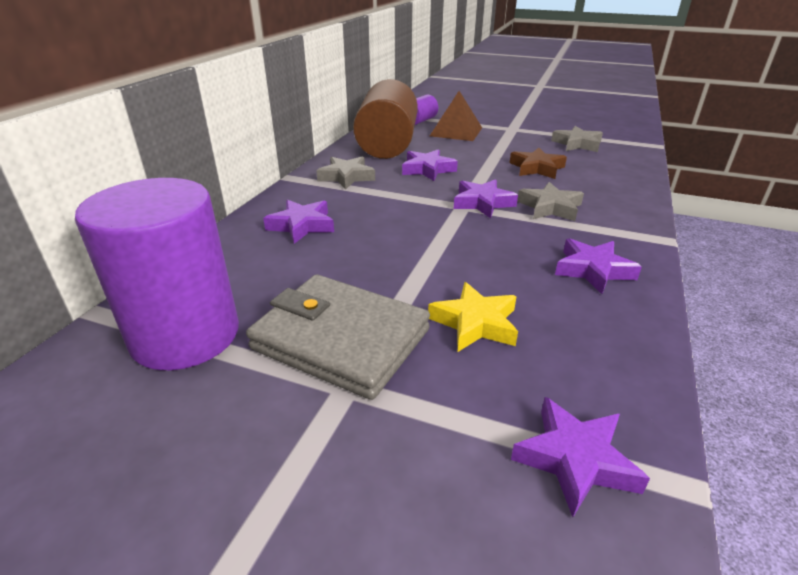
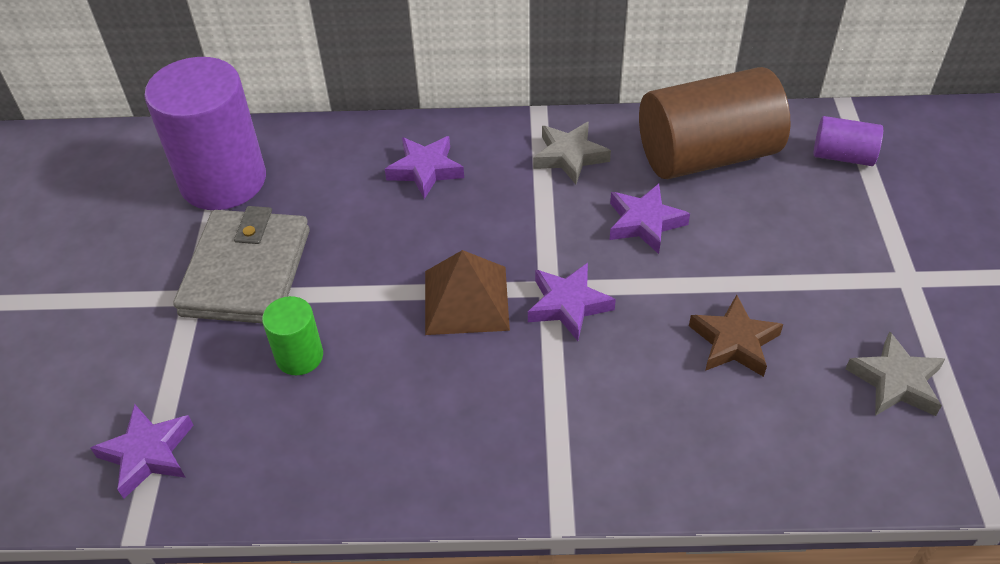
camera: 70 degrees right, 15 degrees up
(456, 131) = (828, 211): brown pyramid -> brown pyramid (466, 300)
(475, 323) = (299, 356): yellow star -> green cylinder
(550, 207) = (595, 378): grey star -> none
(593, 270) = (440, 442): purple star -> none

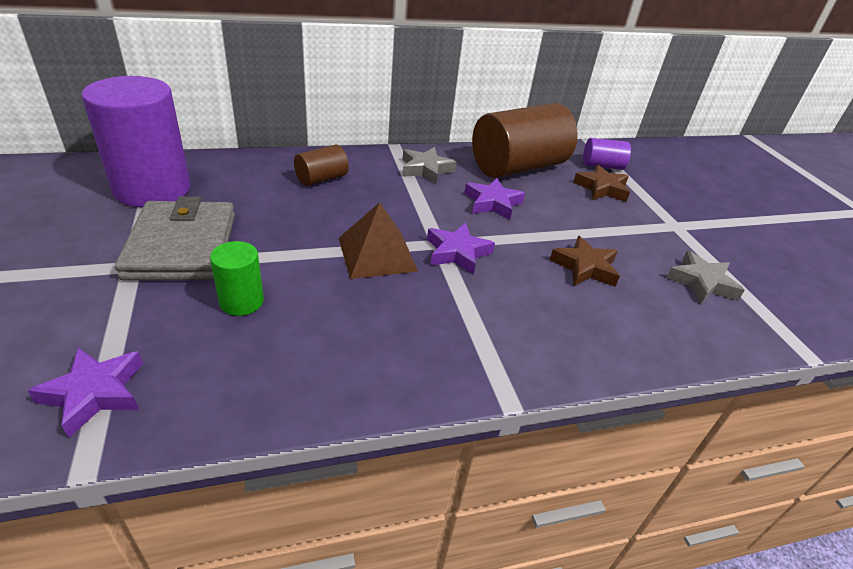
camera: 20 degrees left, 10 degrees down
(425, 170) = (321, 179): purple star -> brown cylinder
(821, 201) = (601, 188): none -> brown star

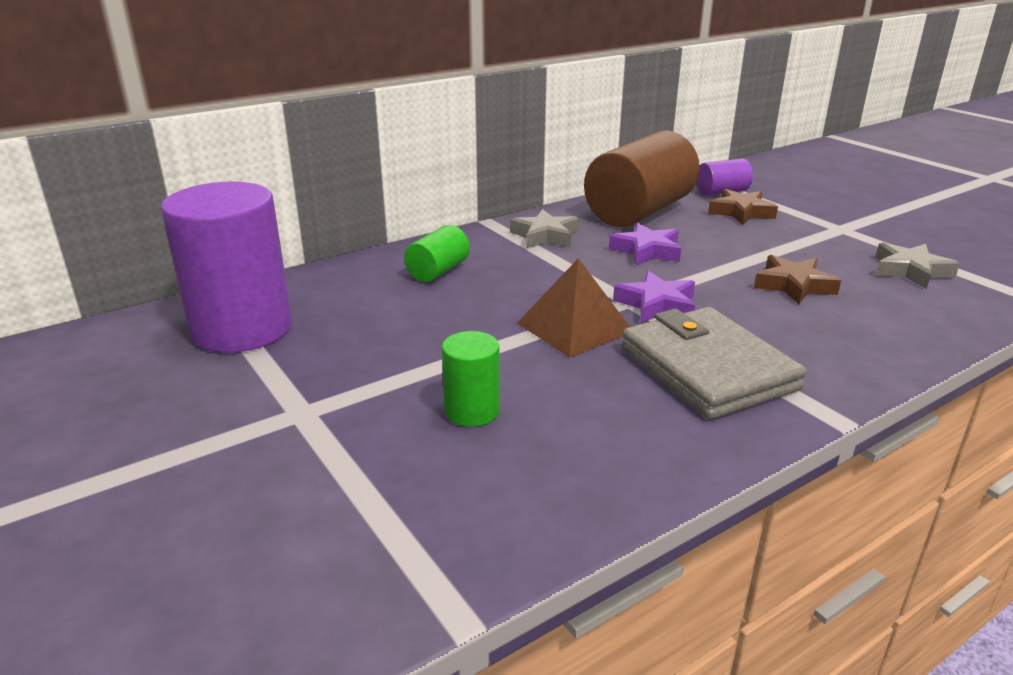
camera: 15 degrees left, 10 degrees down
(94, 393) = (395, 547): purple star -> none
(182, 246) = (343, 377): grey wallet -> grey wallet (707, 369)
(321, 179) = (438, 271): brown cylinder -> green cylinder

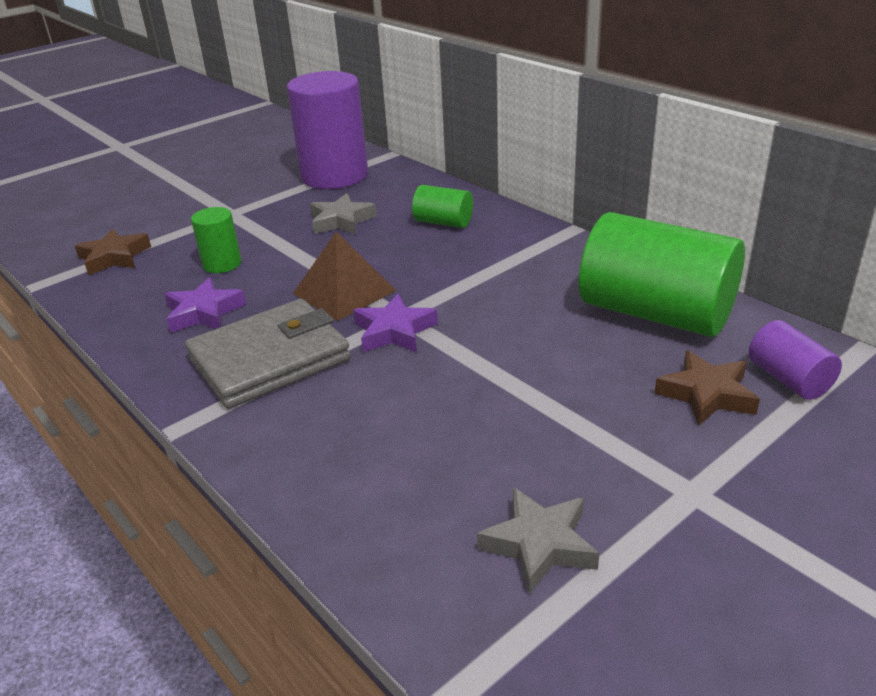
camera: 85 degrees right, 5 degrees up
(545, 236) = (547, 261): grey star -> grey star (341, 221)
(639, 212) = (656, 313): brown cylinder -> green cylinder
(647, 251) = (530, 322): purple star -> purple star (204, 312)
(793, 285) = (460, 424): brown star -> brown star (114, 257)

